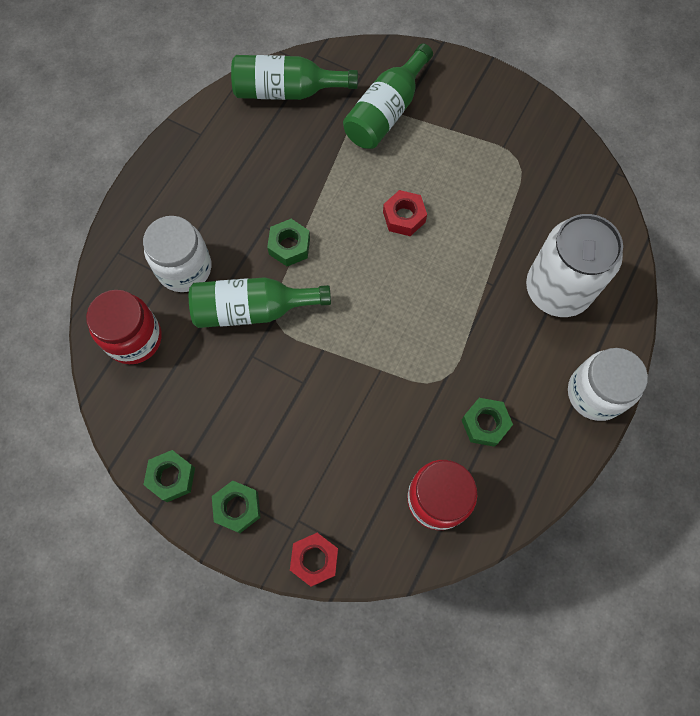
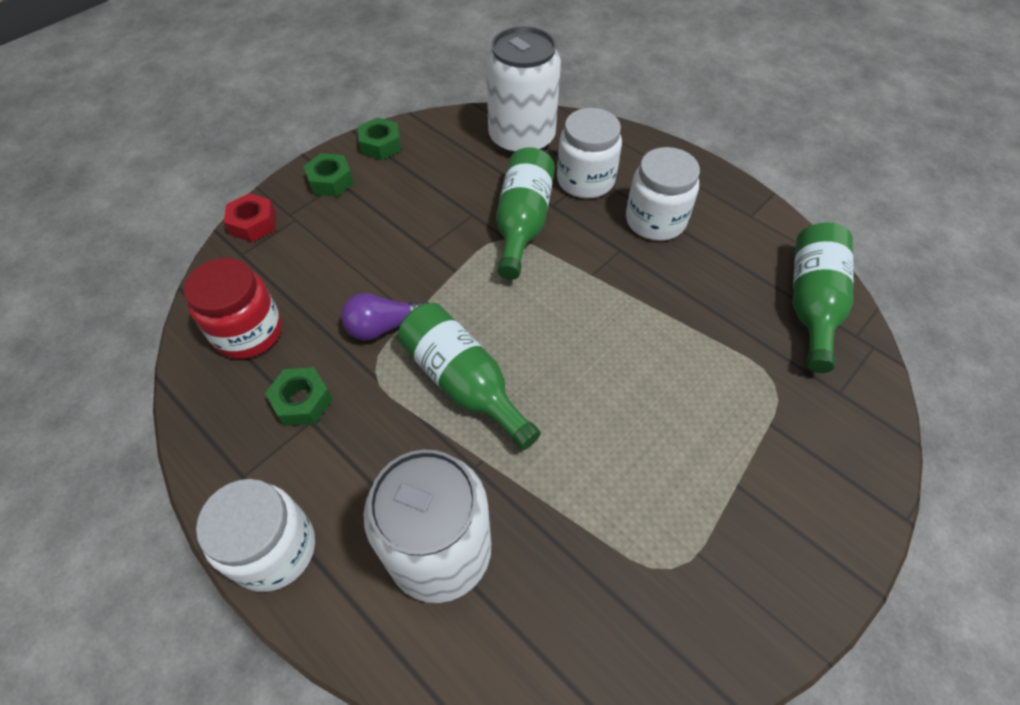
camera: 105 degrees right, 15 degrees down
(134, 338) = (521, 138): red jar -> white can
(224, 204) = (655, 221): none -> white jar
(289, 246) = (589, 266): green nut -> none
(386, 111) = (774, 407): green bottle -> green bottle (464, 383)
(397, 387) = (385, 326): none -> purple light bulb
(404, 217) = (602, 387): red nut -> none

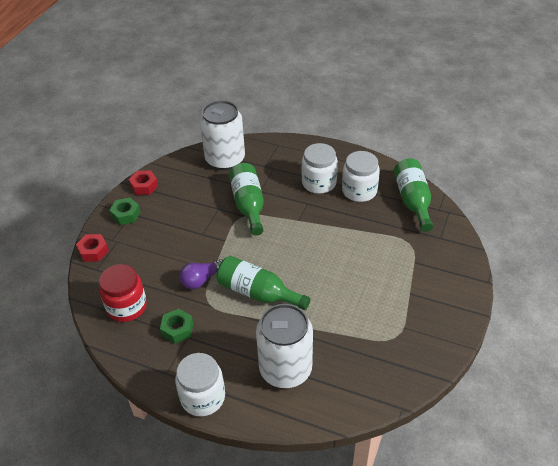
camera: 20 degrees left, 10 degrees down
(380, 145) = (144, 186): green nut -> red nut
(585, 180) = (272, 172): white jar -> white jar (359, 191)

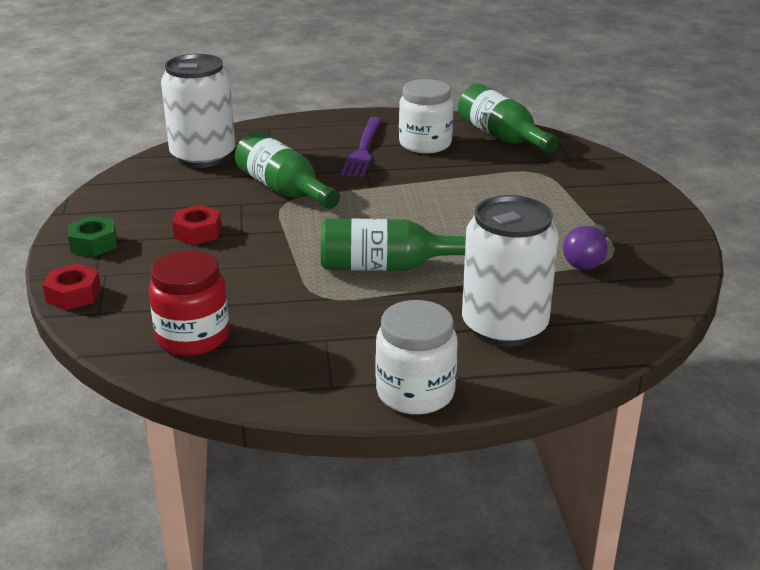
camera: 30 degrees left, 15 degrees down
(144, 186) = (96, 209): red nut -> red nut (198, 232)
(177, 329) = (301, 336): green nut -> none
(201, 280) = (287, 277): purple light bulb -> purple light bulb (586, 260)
(319, 183) = (363, 149): white jar -> purple fork

